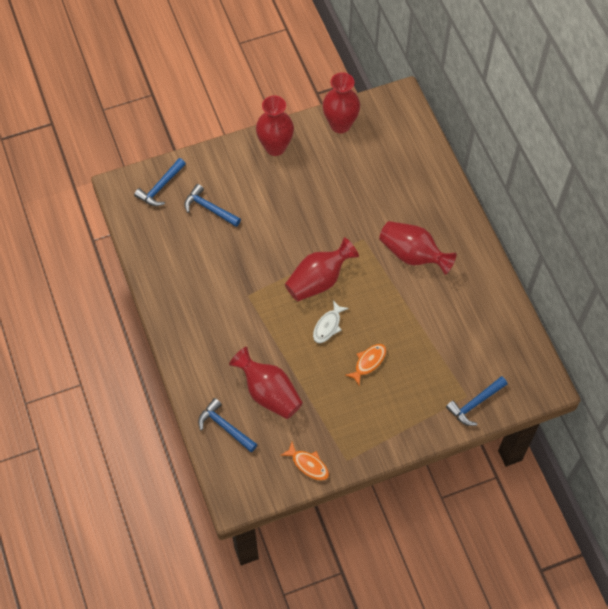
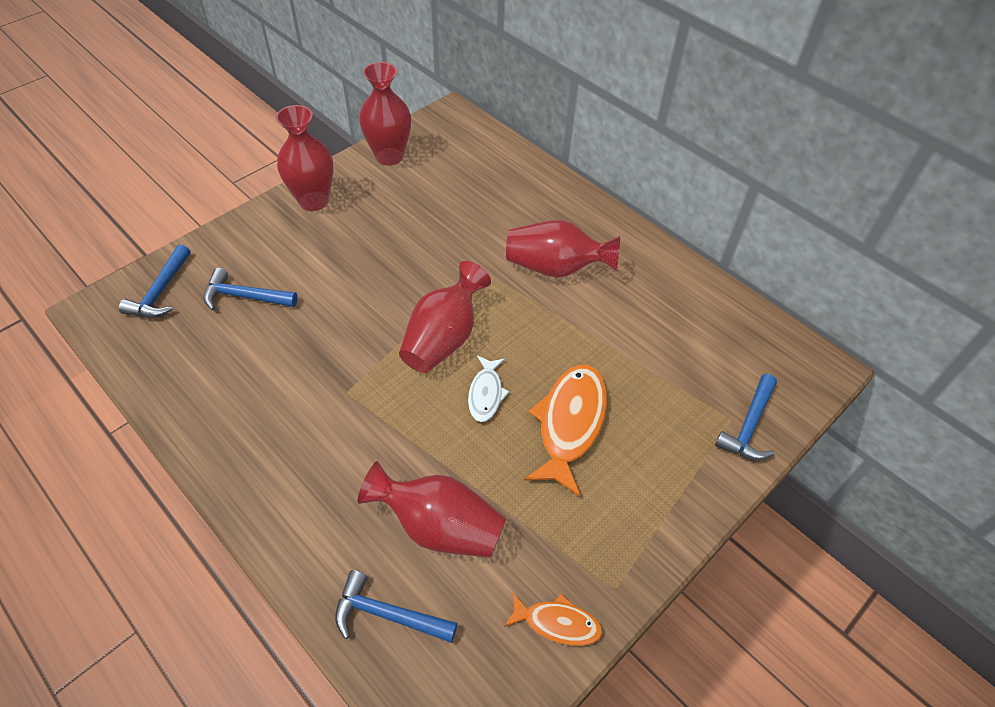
camera: 25 degrees left, 10 degrees down
(368, 362) = (570, 424): orange fish -> orange fish, size x1.81

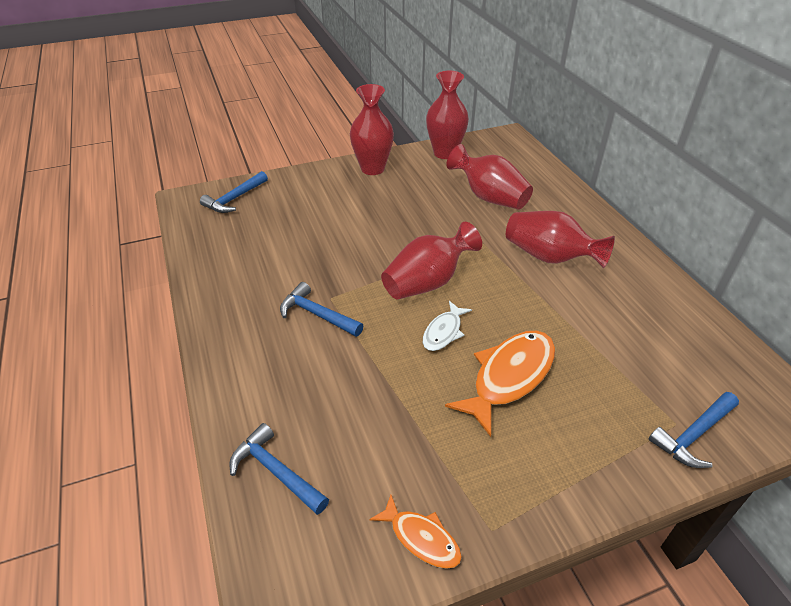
camera: 25 degrees right, 10 degrees down
(245, 297) = (290, 216): blue hammer -> blue hammer (317, 314)
(439, 526) = (354, 419): red vase -> red vase (489, 197)

